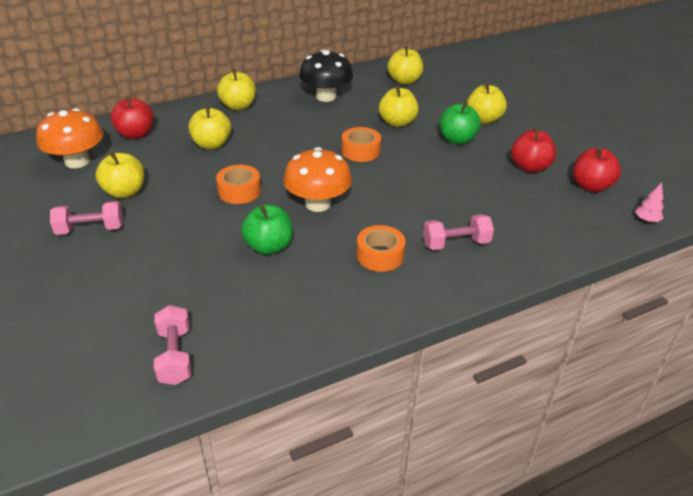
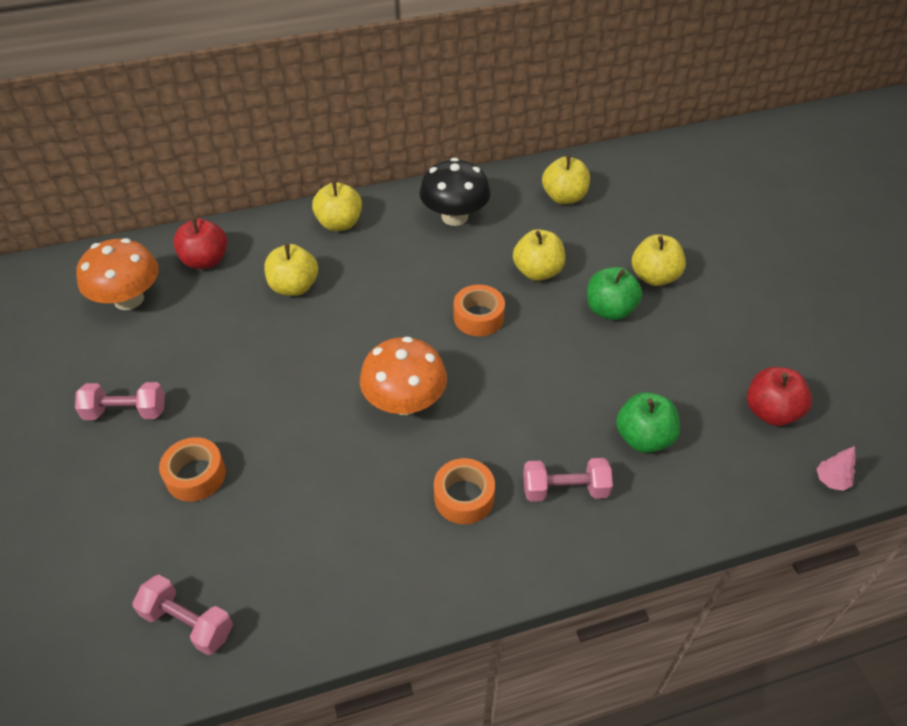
camera: 10 degrees right, 10 degrees up
(125, 192) = (176, 355): yellow apple -> none
(175, 356) = (188, 622): pink dumbbell -> pink dumbbell turned 60 degrees counterclockwise
(239, 191) = (312, 369): orange tape -> orange tape (196, 475)
(269, 246) = (330, 465): green apple -> green apple (643, 438)
(529, 167) = (695, 369): red apple -> none

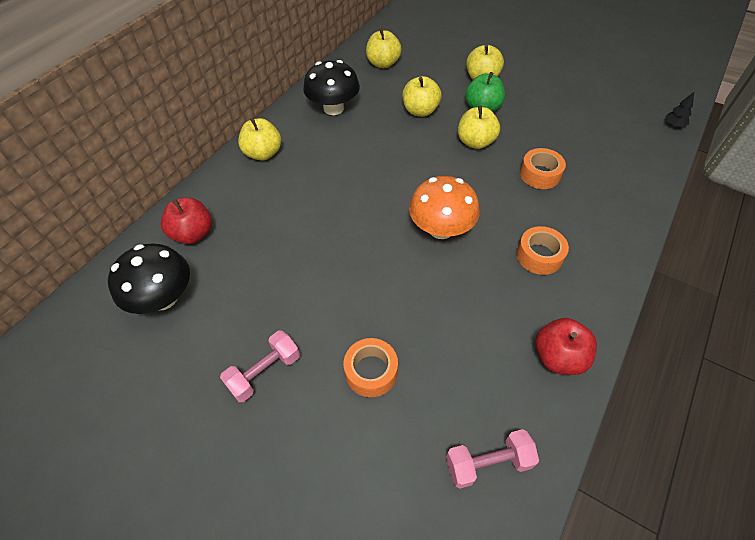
camera: 40 degrees left, 5 degrees up
(129, 299) = (163, 298): orange mushroom -> black mushroom
(294, 287) = (282, 210): yellow apple -> yellow apple (475, 142)
(478, 317) = (420, 155): orange tape -> orange tape (540, 174)
(565, 489) = (579, 213): pink dumbbell -> none
(643, 438) = (579, 161): green apple -> none
(770, 412) = (613, 111): red apple -> red apple (558, 357)
(831, 481) = (674, 125): pink tree -> black tree

